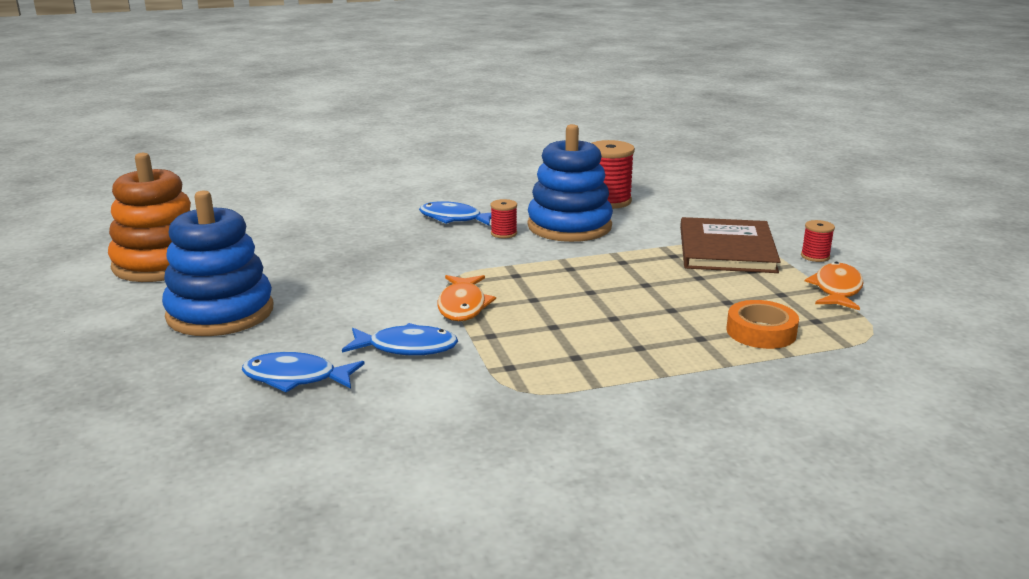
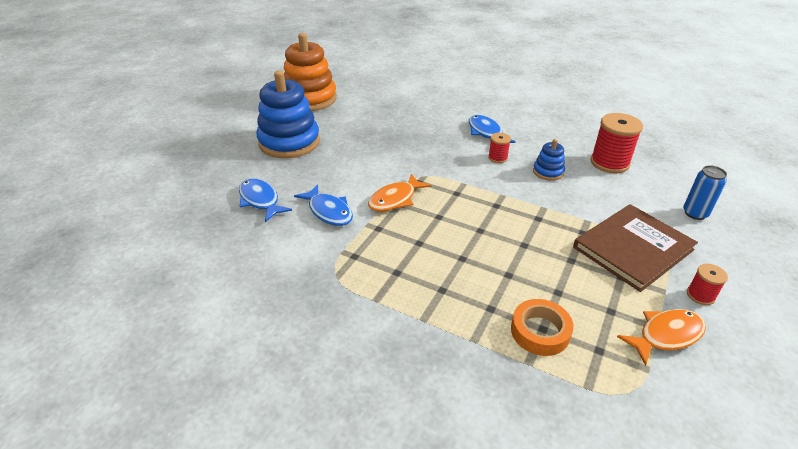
camera: 45 degrees right, 15 degrees up
(569, 226) = (548, 172): blue stacking toy -> blue stacking toy, size x0.46
(727, 209) = (695, 213): none -> blue can

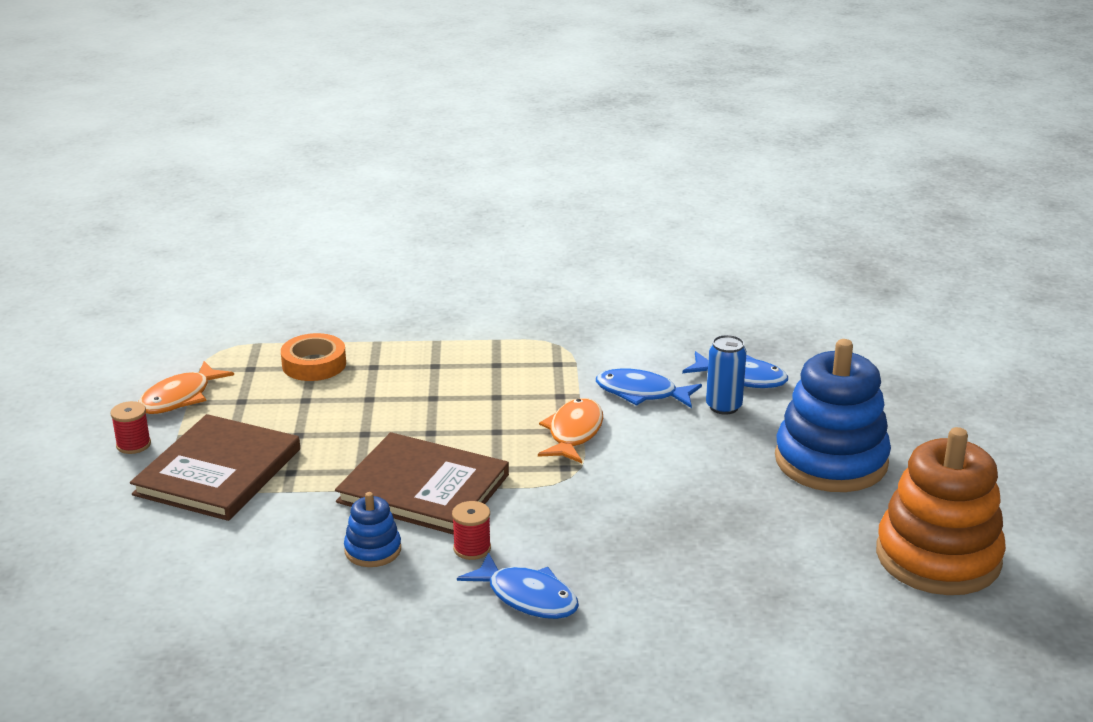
camera: 150 degrees right, 10 degrees down
(505, 195) = (423, 488): none -> brown book
(609, 163) = (267, 607): red spool -> none
(695, 213) = (118, 553): blue can -> blue can (723, 406)

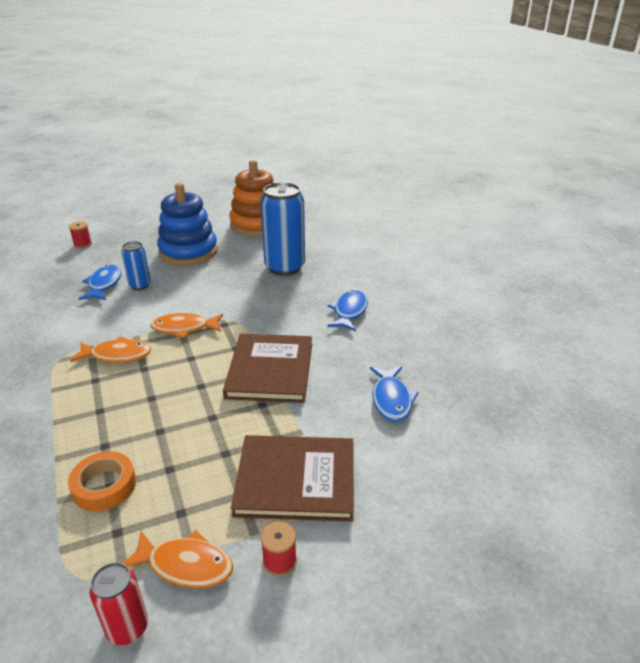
camera: 110 degrees left, 5 degrees up
(149, 368) = (127, 628): none -> red can
(373, 550) = (343, 372): blue stacking toy -> none
(472, 548) = (320, 337): red spool -> red spool (83, 244)
(539, 380) = (117, 355): none -> orange fish
(641, 393) = (128, 313): blue fish -> blue fish (391, 400)
(724, 558) = (284, 267): none -> blue can

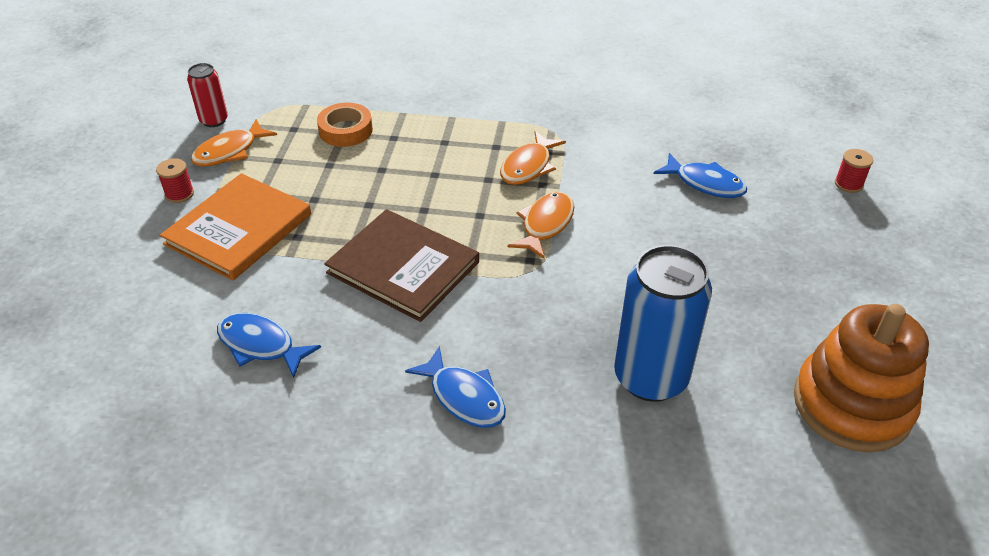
camera: 120 degrees right, 10 degrees up
(140, 285) = (683, 212): blue can -> none
(188, 252) = (769, 282): blue stacking toy -> none
(296, 480) = (239, 229): brown book -> orange book

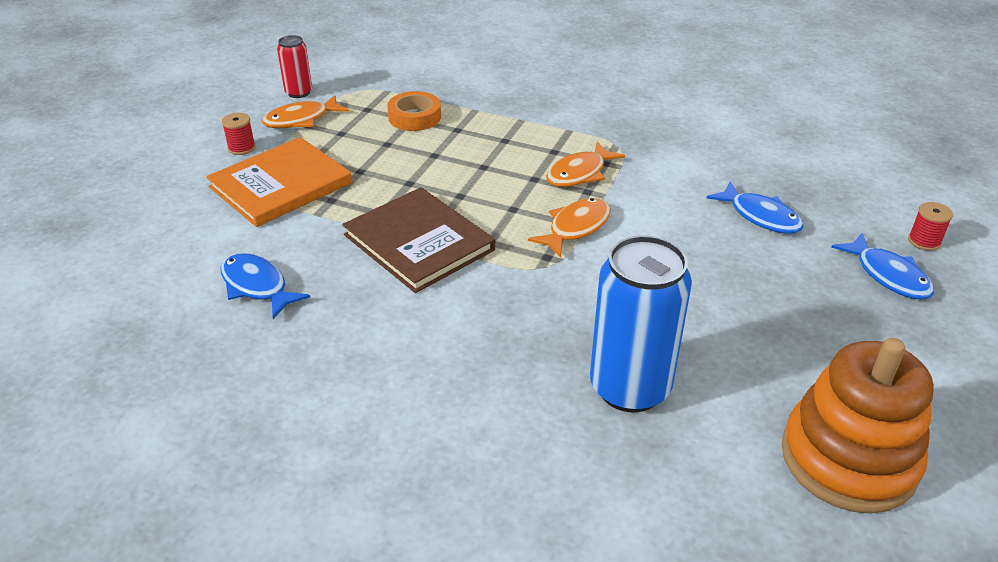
camera: 15 degrees right, 5 degrees down
(464, 397) = (429, 368): blue fish -> blue fish (888, 275)

